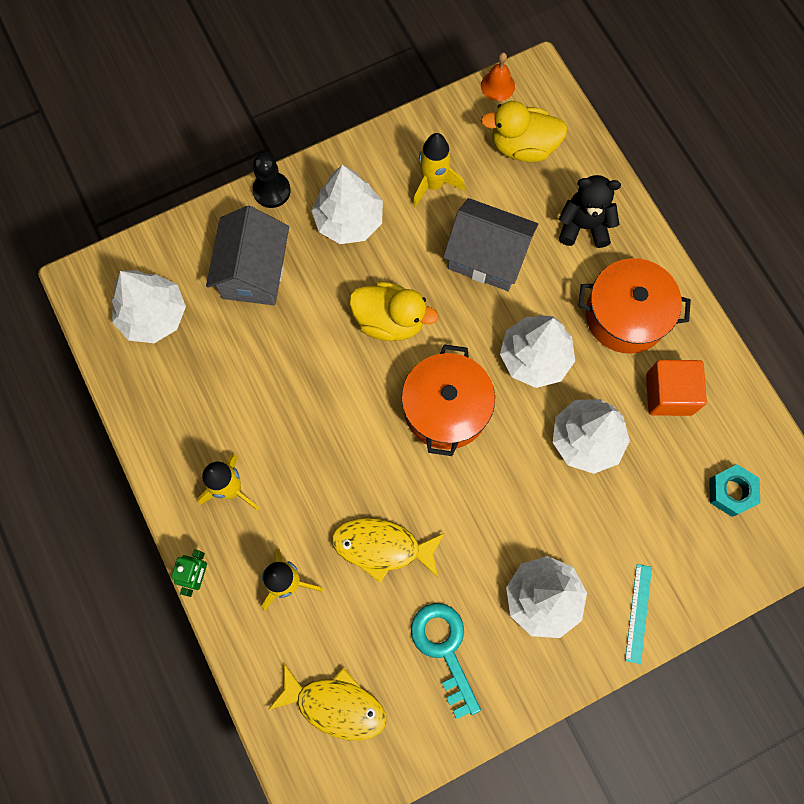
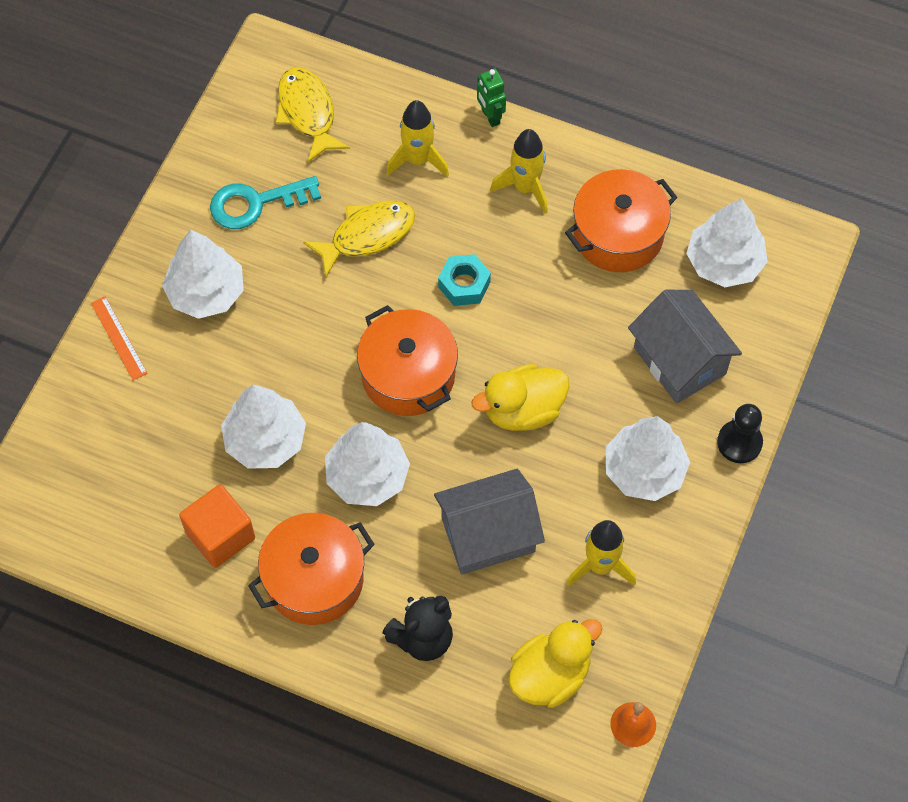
camera: 140 degrees right, 10 degrees down
(202, 396) = (618, 234): none -> orange pot
(335, 705) = (307, 113): yellow fish -> yellow fish turned 90 degrees clockwise
(444, 649) = (256, 203): turquoise key -> turquoise key turned 135 degrees clockwise
(638, 613) = (119, 338): turquoise ruler -> orange ruler
(731, 492) = (104, 491): turquoise nut -> turquoise nut (464, 284)

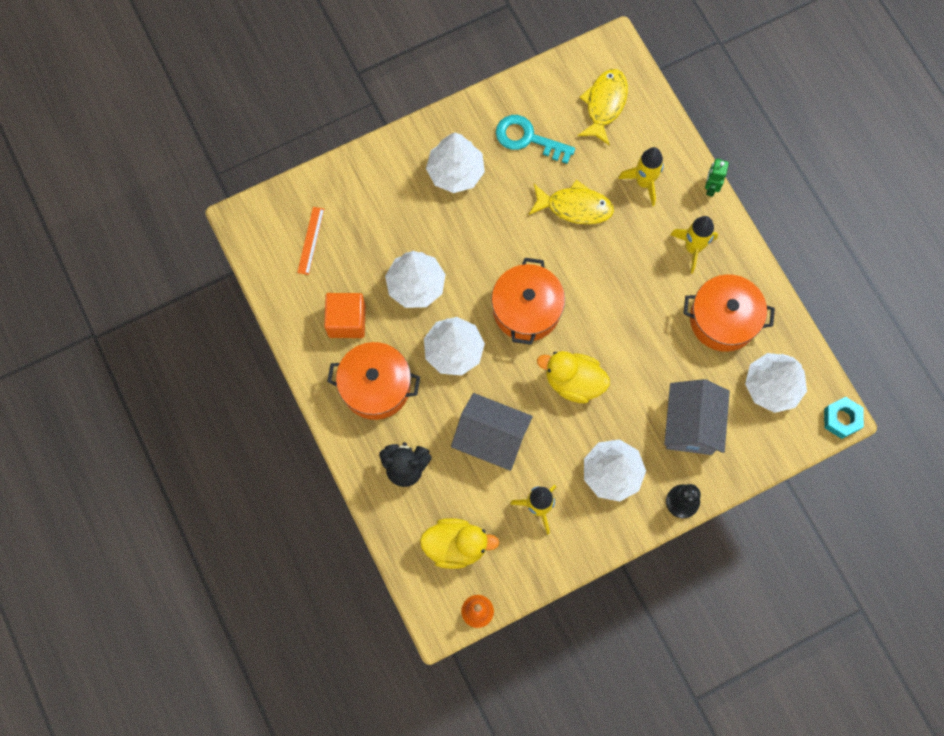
camera: 40 degrees right, 10 degrees up
(119, 338) = (386, 162): orange ruler -> orange ruler (311, 240)
(464, 284) = (605, 280): turquoise nut -> turquoise nut (841, 419)

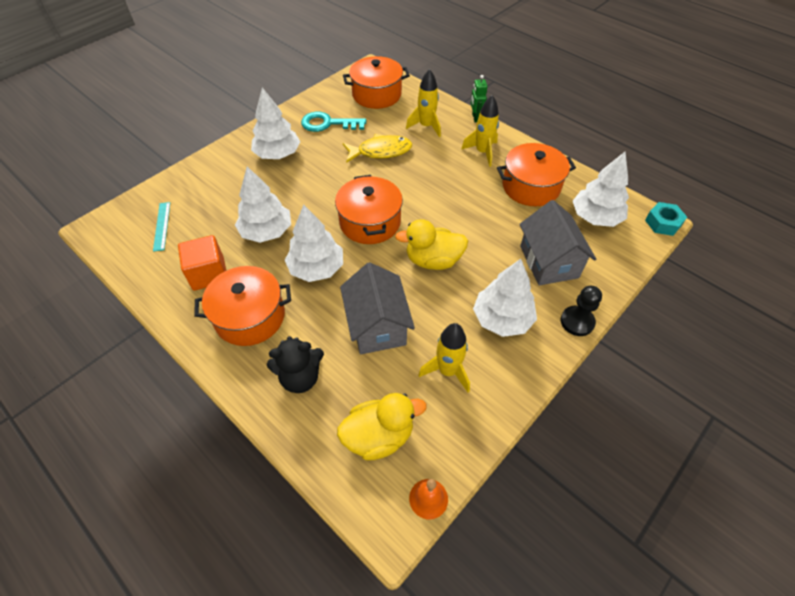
camera: 20 degrees left, 20 degrees down
(311, 240) = (162, 226): orange ruler -> turquoise ruler
(491, 438) = (377, 326): grey house -> grey house turned 75 degrees clockwise
(604, 104) = (376, 95): yellow fish -> orange pot

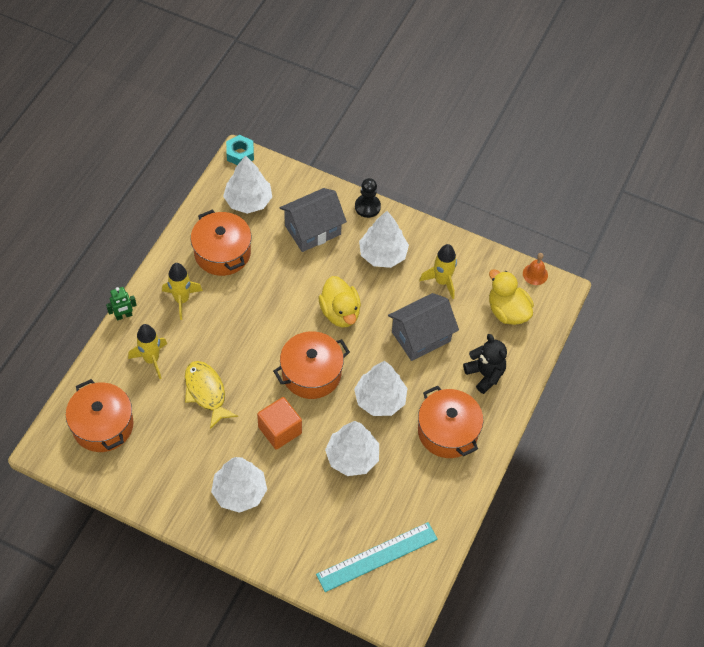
camera: 110 degrees left, 5 degrees up
(162, 226) = (377, 556): turquoise ruler -> turquoise ruler, size x1.84
(208, 274) = (417, 485): orange cube -> orange cube (280, 430)
(328, 124) = (172, 459): turquoise key -> none

